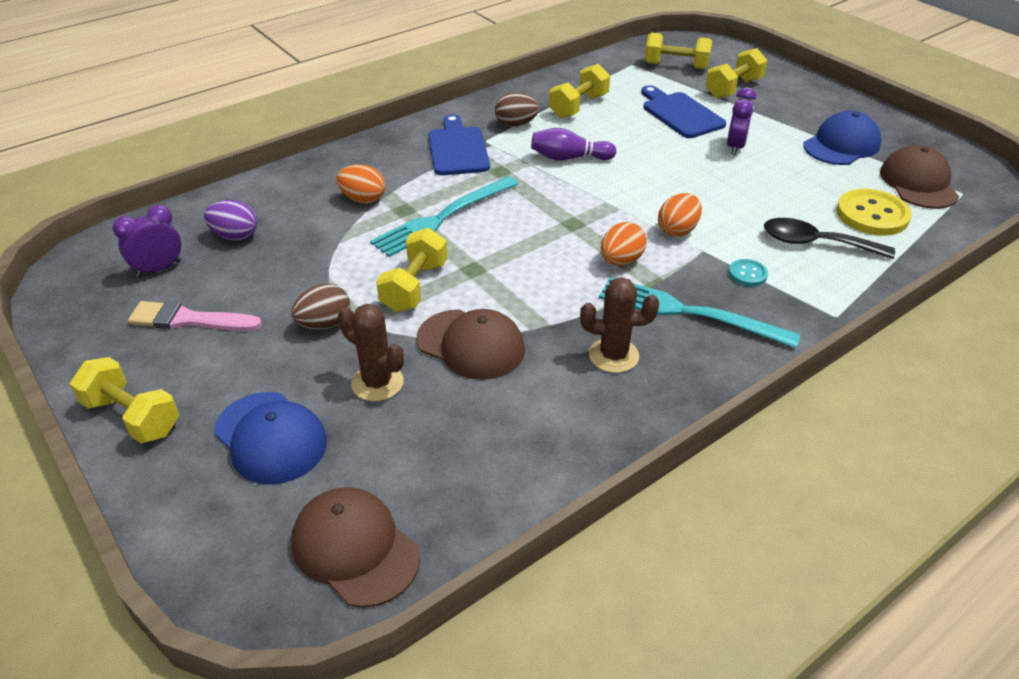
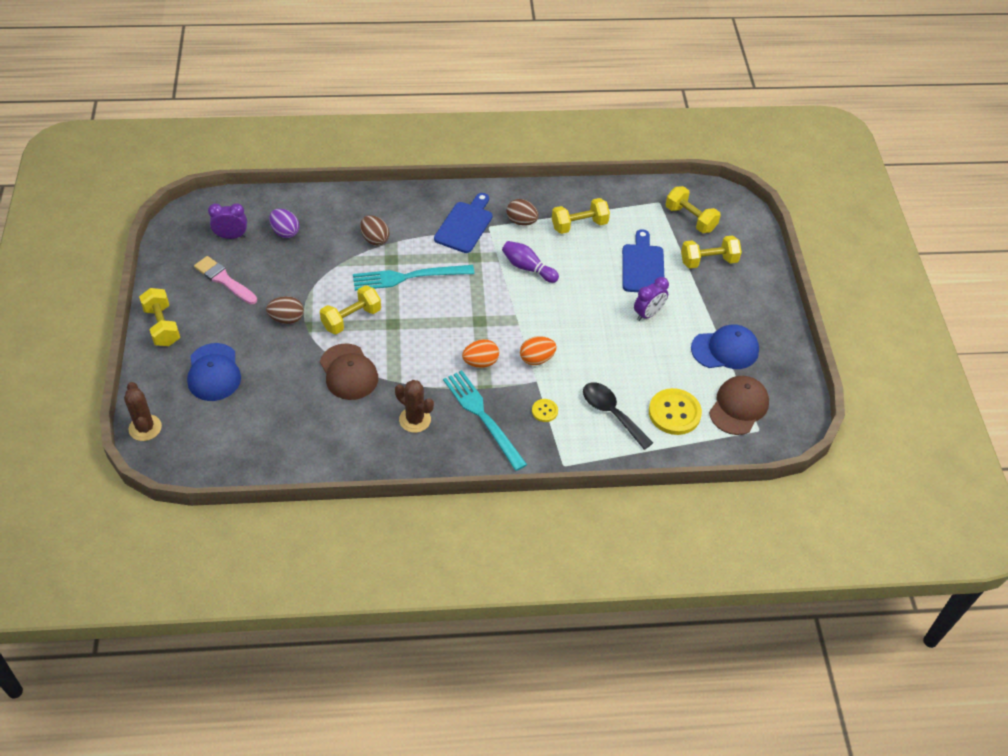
camera: 30 degrees right, 10 degrees up
(355, 548) = (208, 449): brown cap -> none
(363, 199) = (375, 239): orange egg -> brown egg
(377, 383) = (284, 369): brown cactus -> brown cactus (145, 428)
(747, 274) = (544, 411): turquoise button -> yellow button

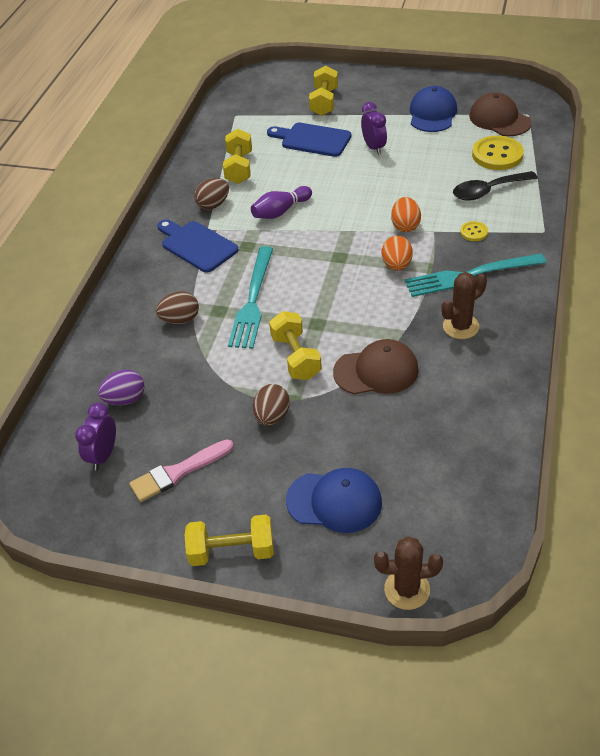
camera: 65 degrees left, 5 degrees down
(690, 219) = (266, 102): yellow dumbbell -> none

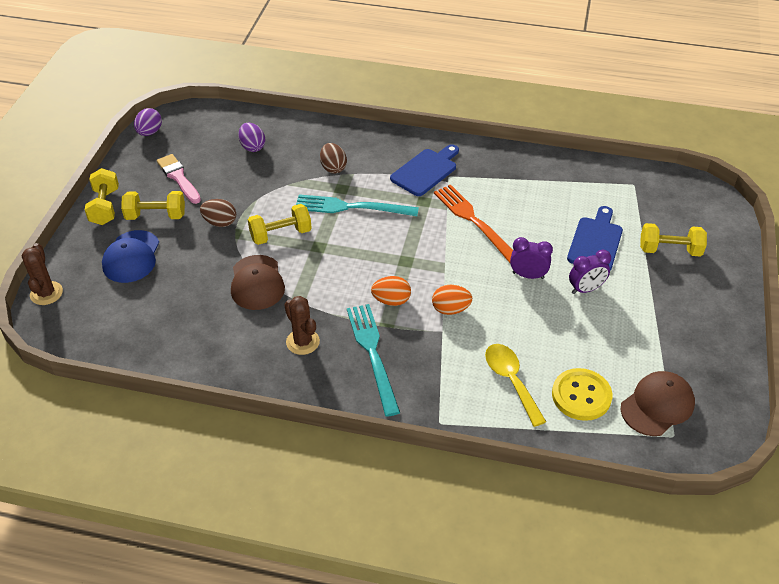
camera: 85 degrees right, 0 degrees up
(67, 523) = (149, 132): none -> purple egg
(103, 455) = (202, 142): purple clock -> purple clock (528, 275)
(213, 205) = (483, 177): brown egg -> none
(239, 168) = (541, 191): yellow dumbbell -> yellow dumbbell (156, 216)
(280, 211) = (474, 221): purple bowling pin -> orange fork
(432, 114) = (660, 342): blue cap -> none
(474, 232) = (439, 362): yellow button -> none
(488, 191) = (511, 381): black spoon -> yellow spoon

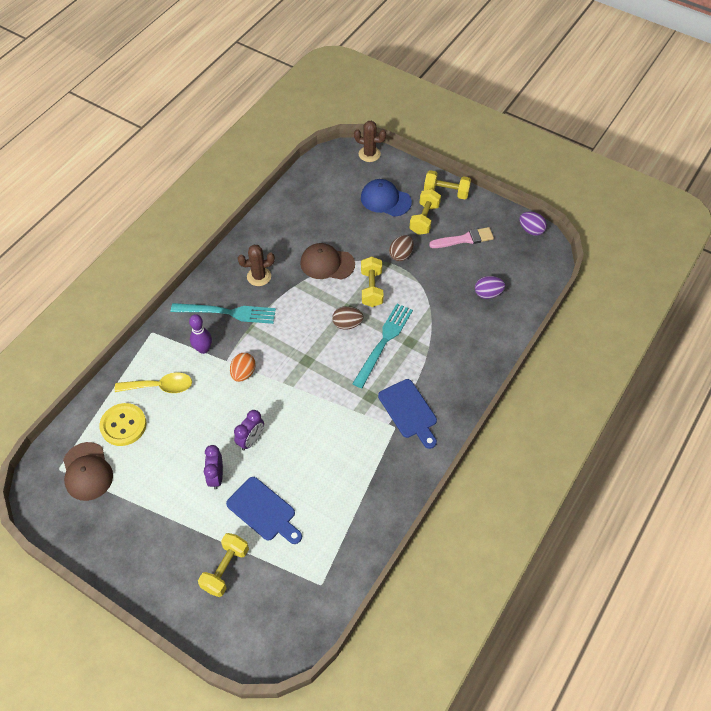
camera: 110 degrees right, 10 degrees up
(333, 168) = (439, 343): brown egg -> brown egg (347, 324)
(391, 300) = (270, 338): orange egg -> none
(437, 358) = (203, 349): none -> purple bowling pin
(474, 221) = (330, 425): orange fork -> none

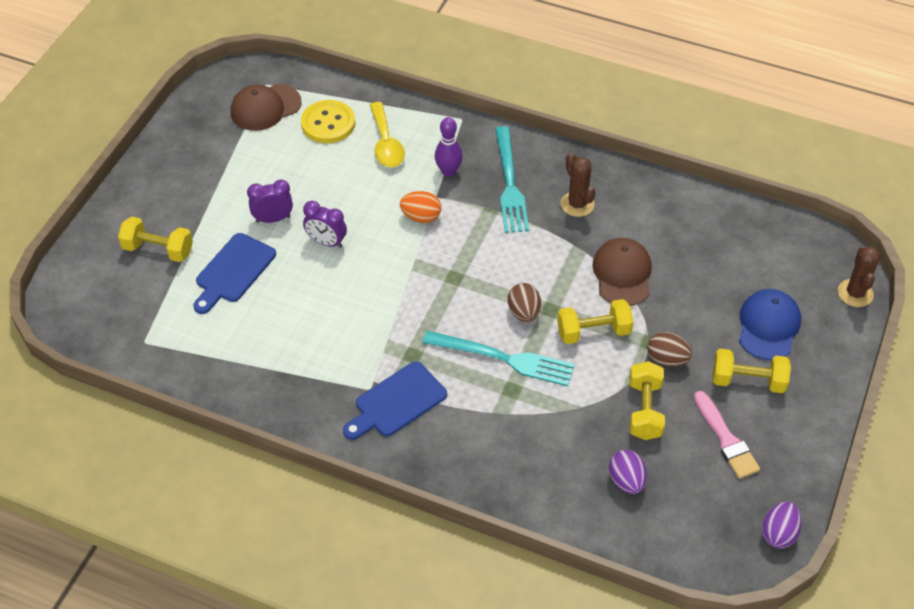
camera: 80 degrees right, 5 degrees down
(446, 192) = (815, 404): yellow dumbbell -> yellow dumbbell (644, 410)

